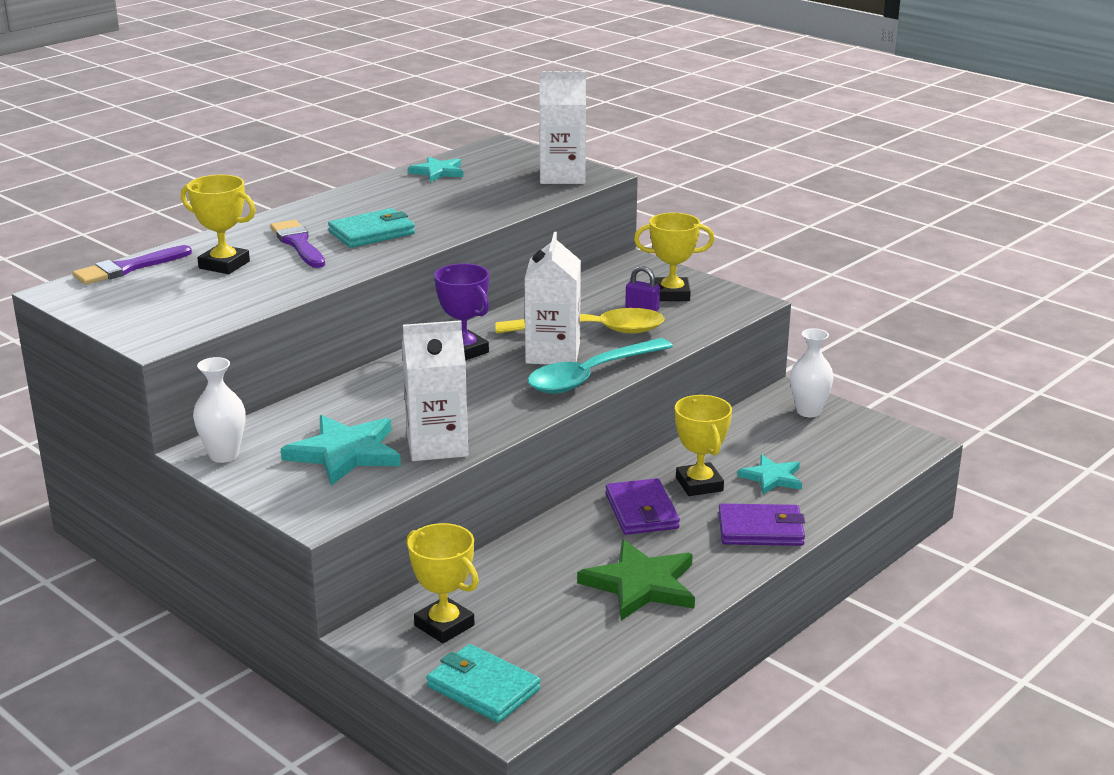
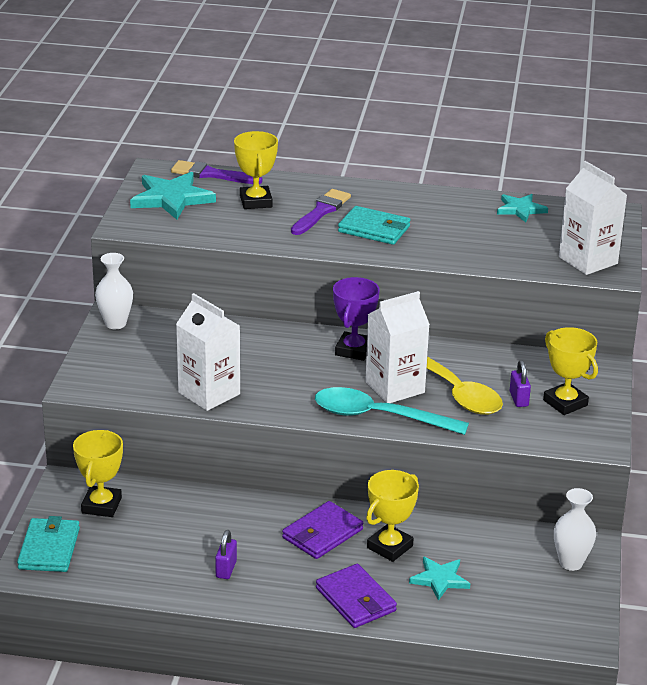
camera: 55 degrees right, 5 degrees up
(345, 453) = (162, 364): turquoise star -> turquoise star (171, 198)
(641, 584) = (226, 569): green star -> purple padlock

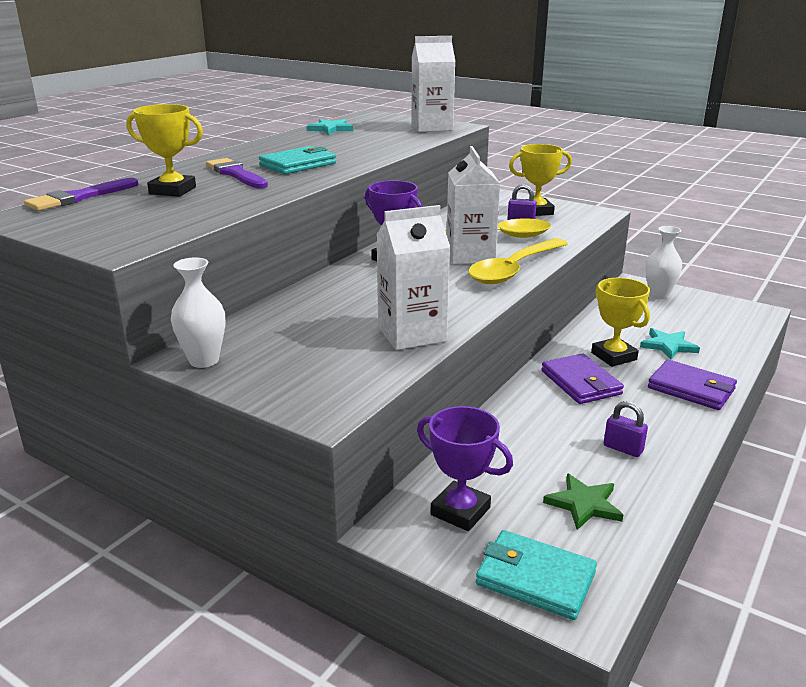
camera: 65 degrees left, 5 degrees down
(101, 505) = (460, 511): yellow trophy -> purple trophy
(139, 558) = (584, 504): none -> green star
(171, 198) = (97, 219): turquoise star -> none
(355, 600) = (691, 389): purple wallet -> purple wallet turned 45 degrees clockwise
(379, 417) = (514, 270): turquoise spoon -> yellow spoon

